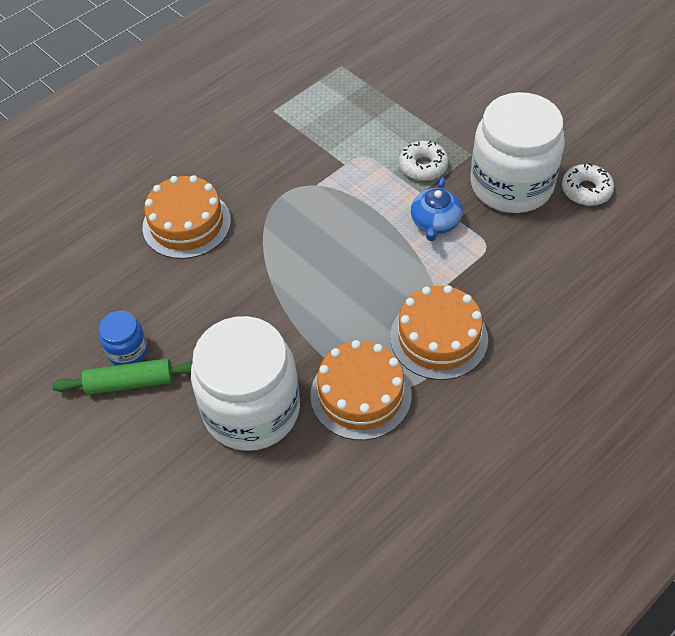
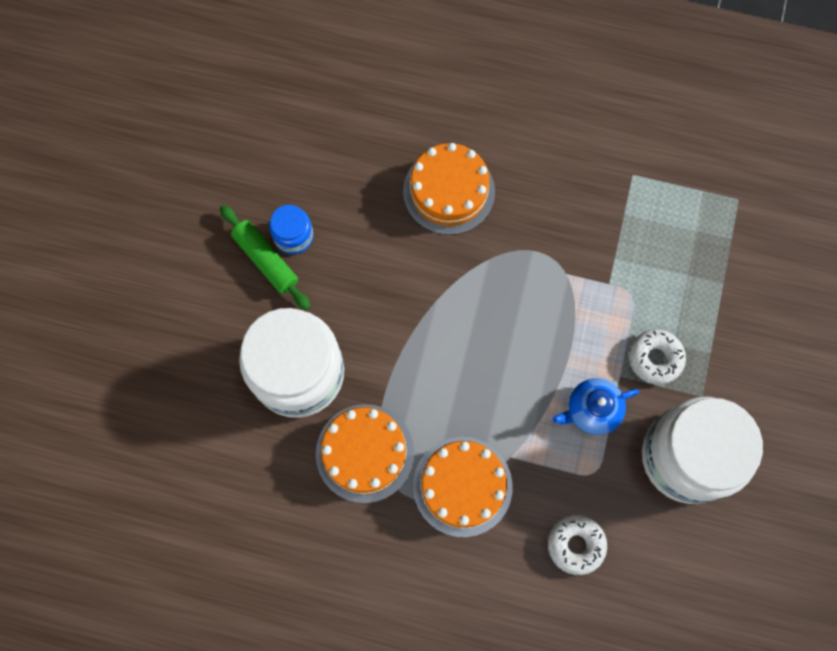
camera: 55 degrees right, 20 degrees up
(586, 190) = (728, 534): white donut -> white donut (576, 545)

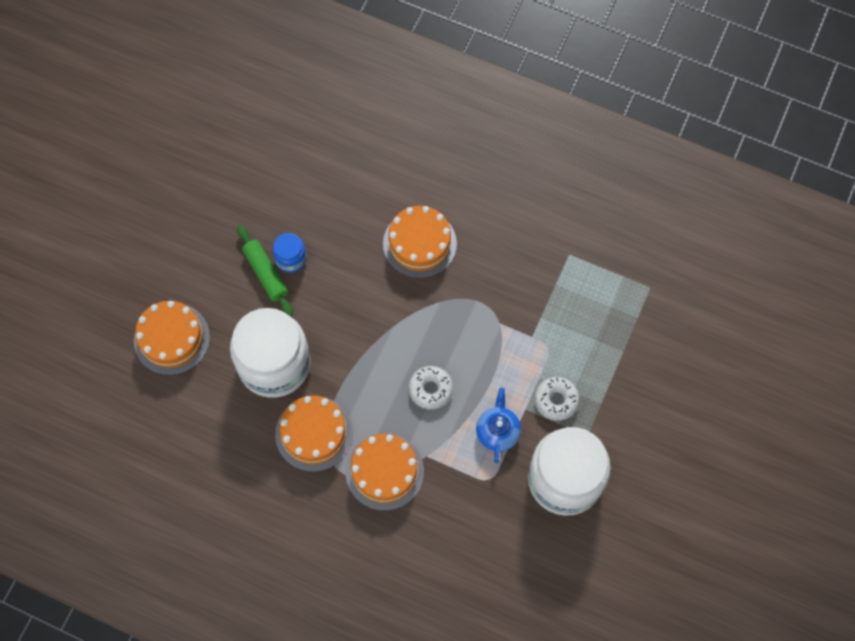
camera: 10 degrees right, 5 degrees down
(163, 362) = (172, 339): none -> orange cake
(576, 545) = (463, 531): white donut -> white donut (430, 389)
(592, 410) = (497, 431): blue teapot -> blue teapot turned 105 degrees clockwise

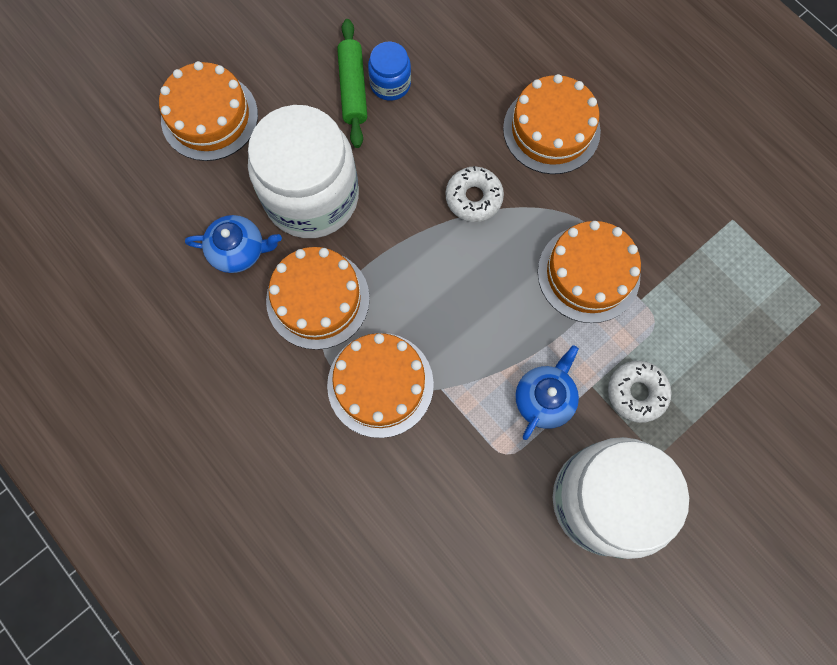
camera: 25 degrees right, 5 degrees up
(241, 424) = (238, 250): none -> blue teapot
(430, 389) = (484, 309): white donut -> white donut (473, 198)
(489, 334) = (588, 273): none -> orange cake

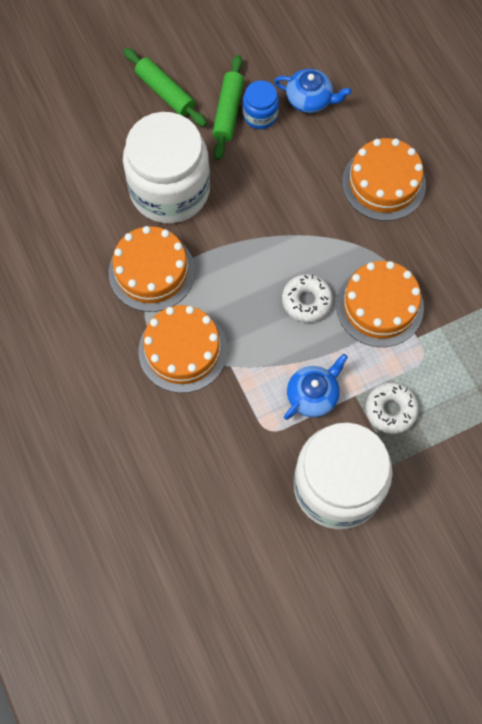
camera: 15 degrees right, 5 degrees down
(209, 117) = (105, 107): orange cake -> none
(238, 250) = (99, 218): blue teapot -> blue teapot (310, 99)
(274, 83) = (165, 92): none -> green rolling pin
(473, 198) = (302, 223): white donut -> white donut (306, 301)

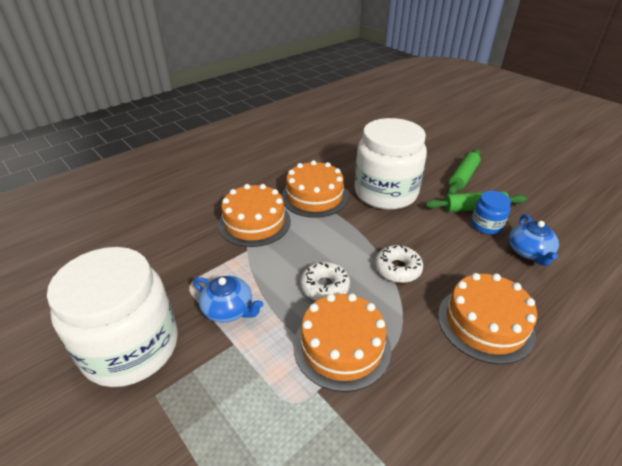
camera: 75 degrees right, 30 degrees down
(390, 410) = (221, 380): white donut -> white donut (397, 269)

